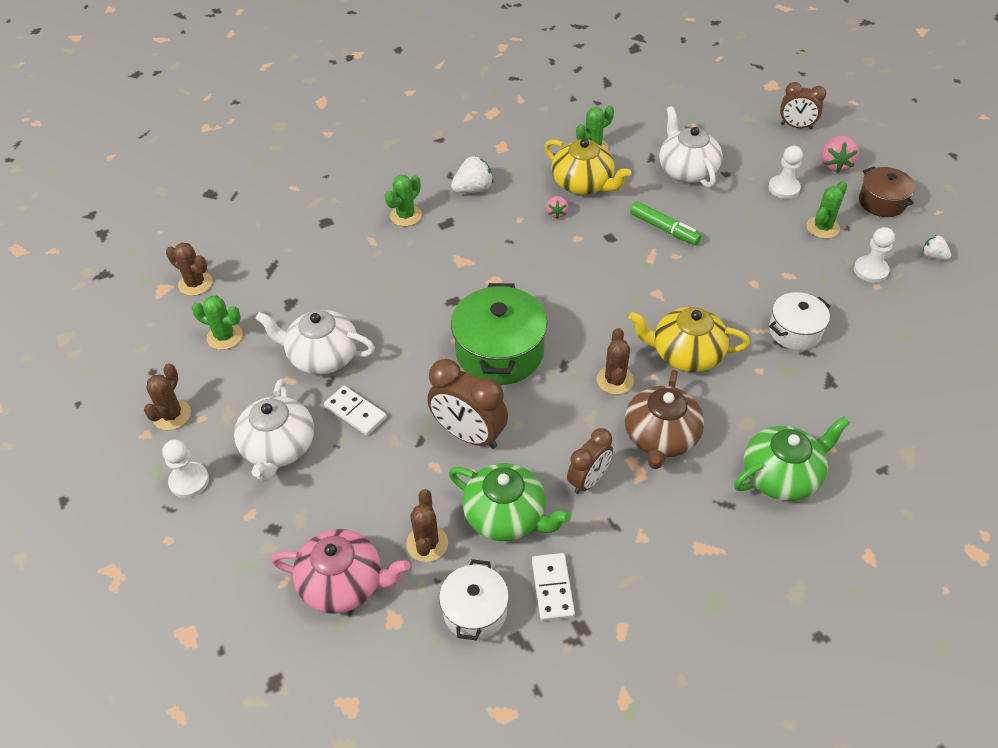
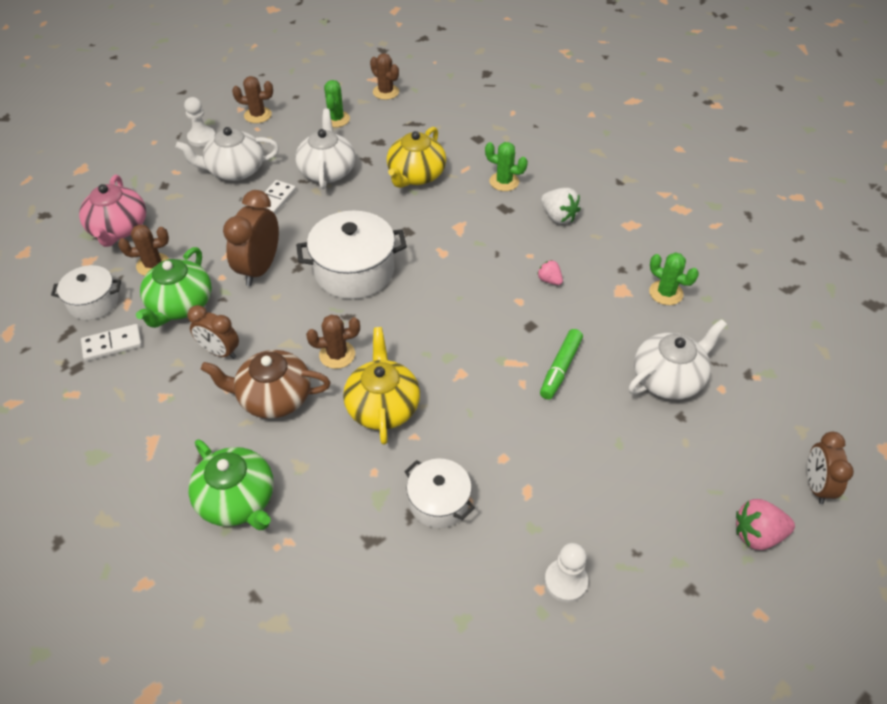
camera: 75 degrees right, 0 degrees up
(195, 284) = (386, 92): brown cactus -> brown cactus turned 60 degrees counterclockwise
(499, 352) = (354, 271): green pot -> white pot
(556, 213) = (549, 280): pink strawberry -> pink strawberry turned 60 degrees clockwise
(583, 184) = (603, 294): yellow teapot -> yellow teapot (416, 175)
(784, 188) = (681, 478): white pawn -> none
(822, 227) = (625, 524): green cactus -> none
(882, 202) = (705, 594): brown pot -> none
(933, 256) = (621, 661): white strawberry -> none

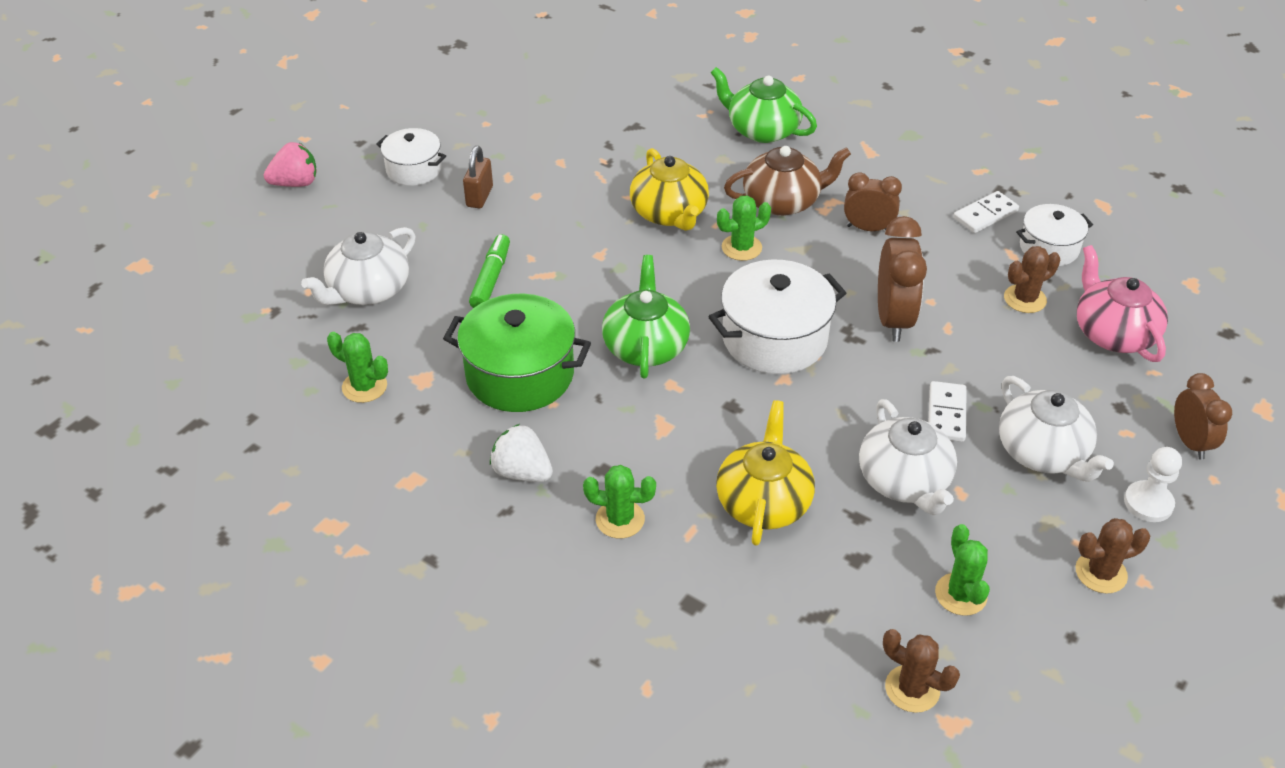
camera: 165 degrees right, 5 degrees down
(180, 305) = (950, 263): green teapot -> green teapot (646, 346)
(235, 170) = (1043, 453): white teapot -> white teapot turned 90 degrees clockwise
(337, 355) = (741, 248): brown cactus -> green cactus
(439, 502) = (586, 157): white pot -> white pot (414, 169)
(549, 280) = (520, 374): pink strawberry -> green pot
(560, 469) = (479, 196): none -> brown padlock
(565, 581) = (465, 130): white pawn -> none
(816, 485) = (229, 226): brown clock -> brown clock (1190, 442)

